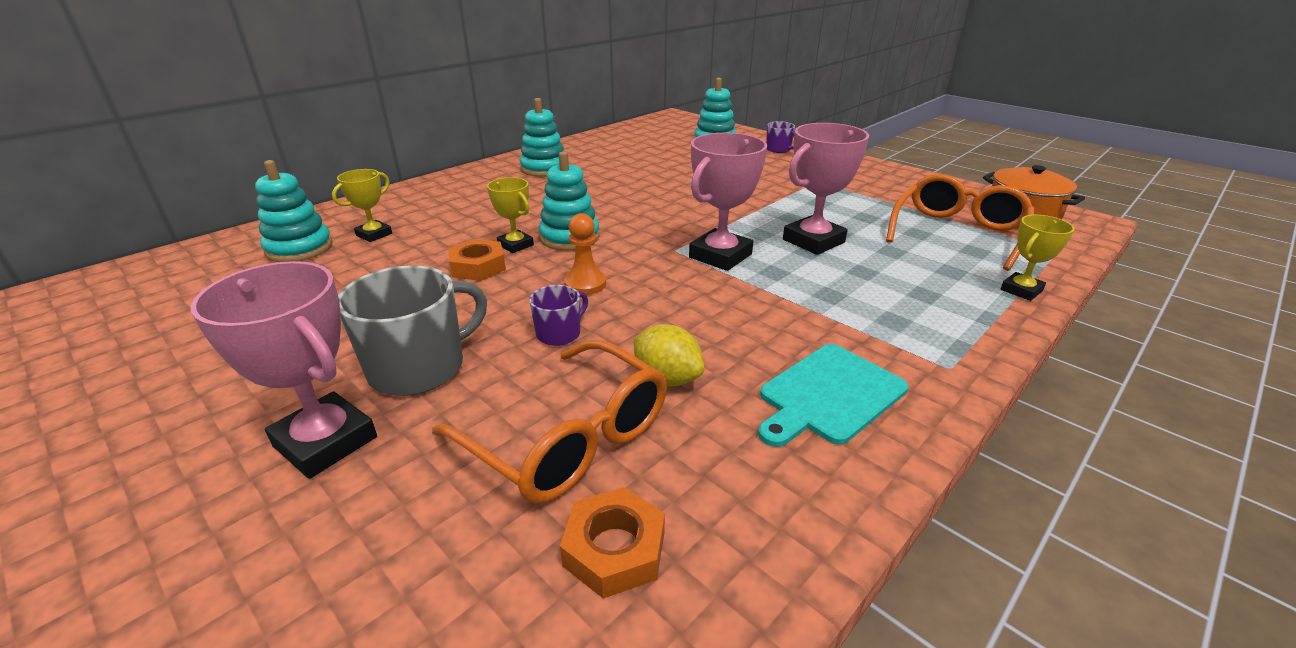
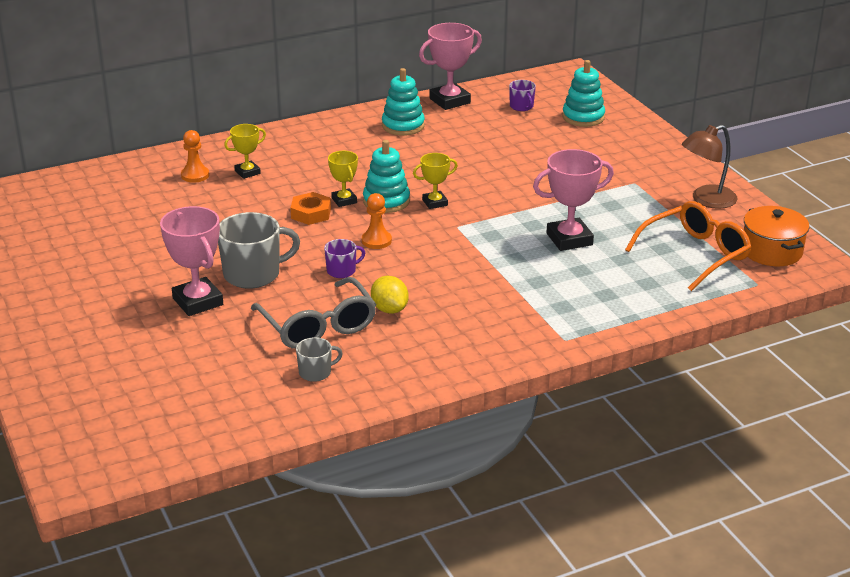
camera: 20 degrees right, 0 degrees up
(299, 248) = (195, 175): turquoise stacking toy -> orange pawn
(569, 438) = (318, 326): orange glasses -> grey glasses
(614, 549) = (316, 372): orange nut -> grey mug
(720, 256) = (487, 238): pink trophy -> pink trophy (449, 101)
(779, 149) = (637, 138): purple mug -> purple mug (521, 106)
(829, 395) = (475, 337): turquoise cutting board -> none
(900, 185) = (706, 200): none -> brown lamp
(1021, 290) = (680, 306): yellow trophy -> yellow trophy (435, 203)

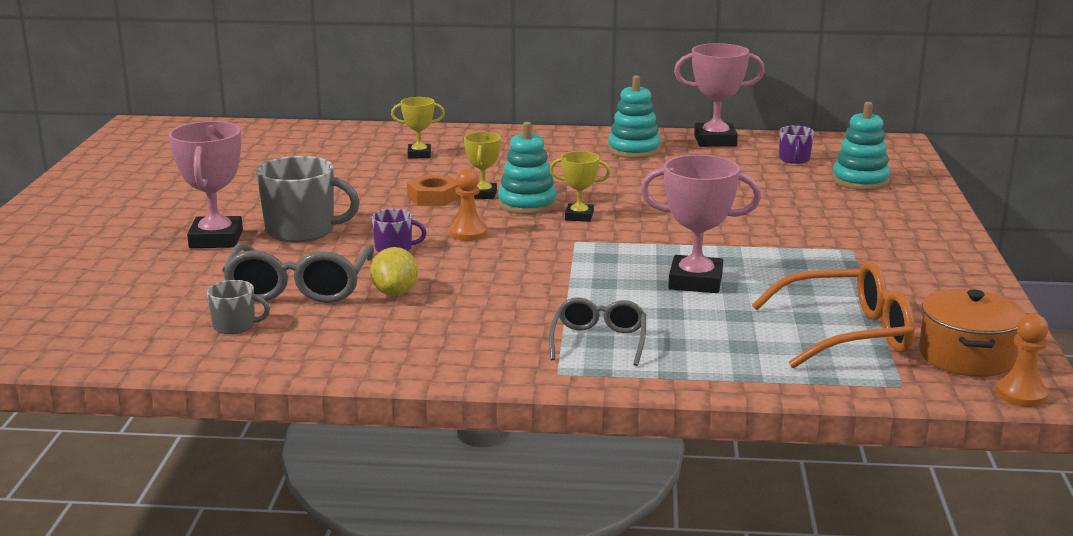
camera: 30 degrees right, 10 degrees down
(195, 175) = (366, 147): orange pawn -> orange pawn (1021, 394)
(562, 307) = (599, 341): none -> grey glasses
(706, 200) = (931, 285): brown lamp -> none

